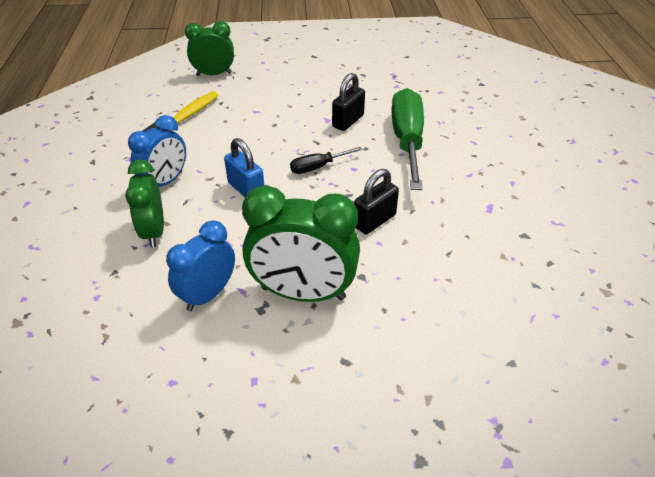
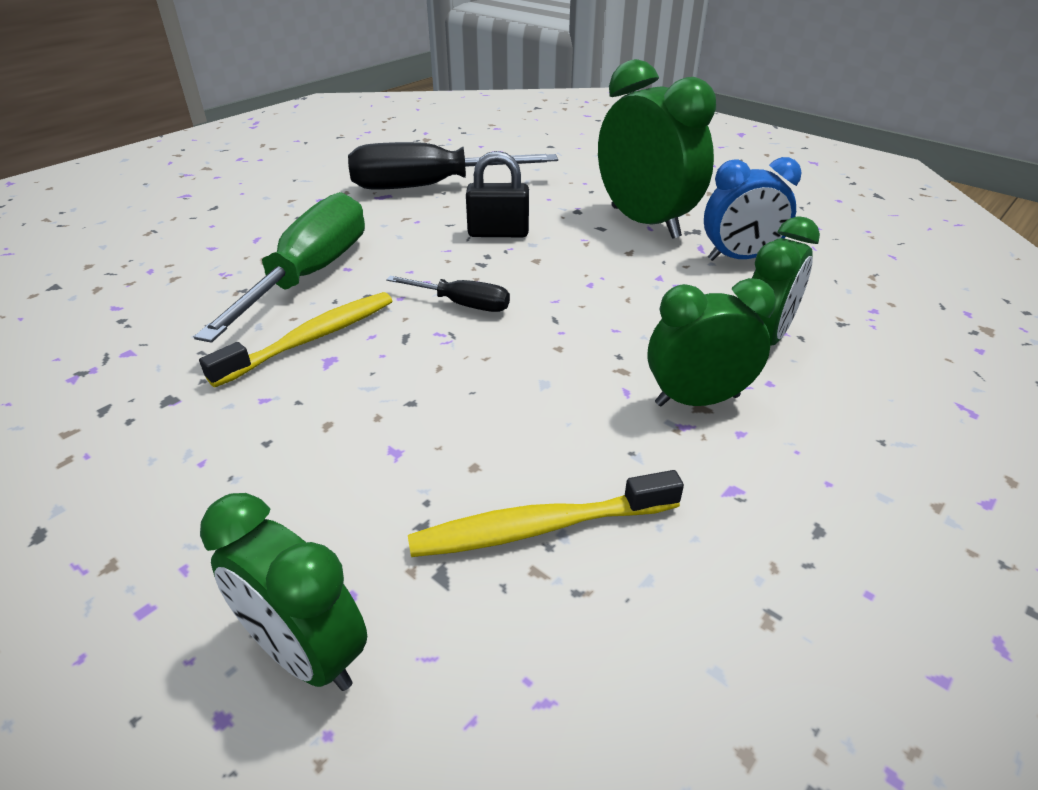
camera: 135 degrees left, 5 degrees down
(165, 182) = (697, 400): blue clock -> green clock
(246, 189) = (588, 327): blue padlock -> none
(348, 121) = (312, 339): black padlock -> yellow toothbrush
(407, 141) = (310, 275): green screwdriver -> green screwdriver turned 150 degrees clockwise
(484, 234) = (429, 186): none -> black screwdriver

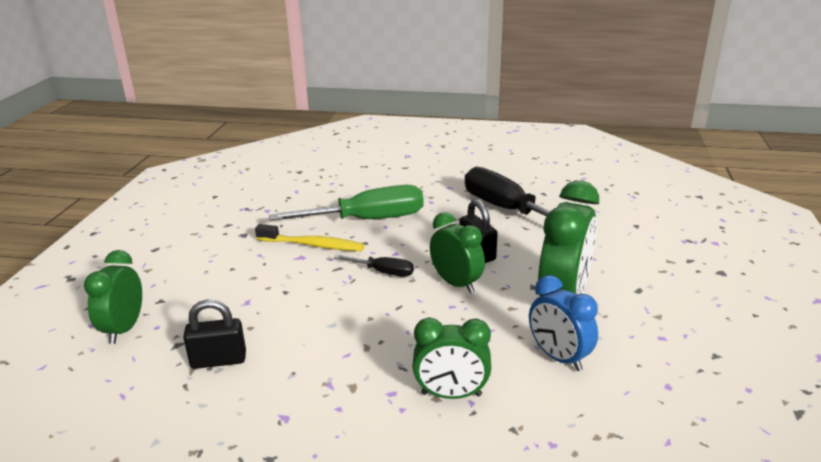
camera: 60 degrees right, 10 degrees down
(462, 304) = (383, 272): black screwdriver -> black screwdriver turned 60 degrees counterclockwise
(539, 527) = (218, 360): yellow toothbrush -> black padlock
(697, 400) = (357, 383): green clock -> green clock (456, 284)

